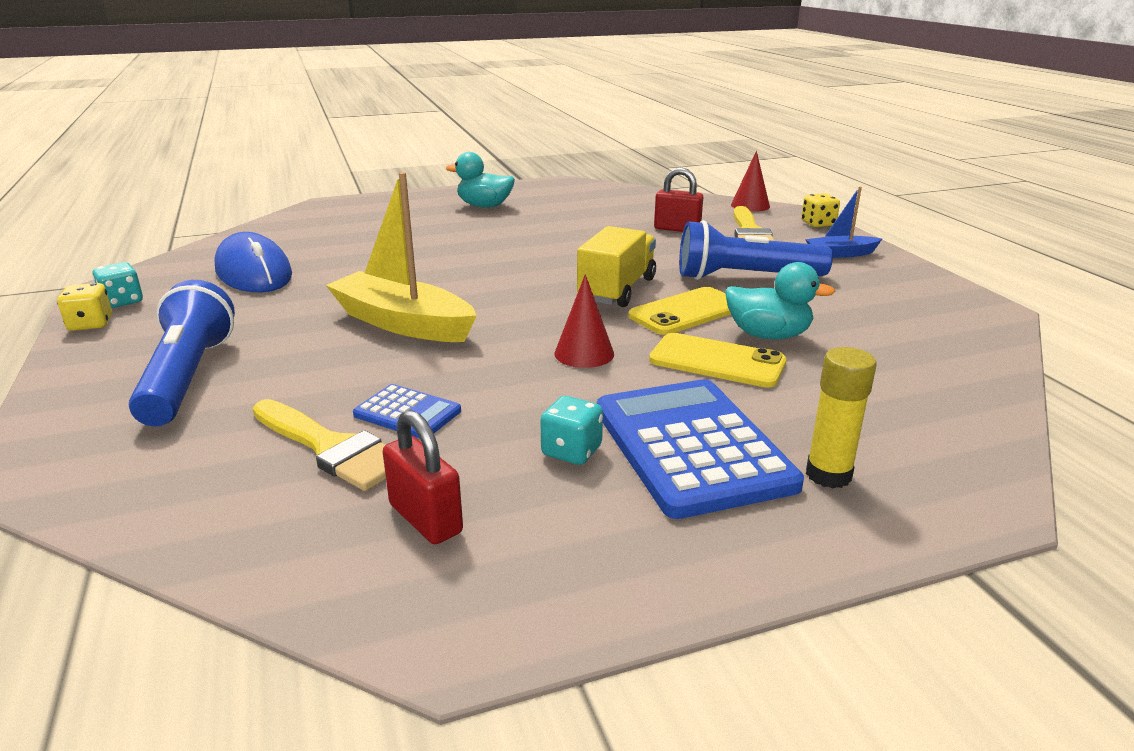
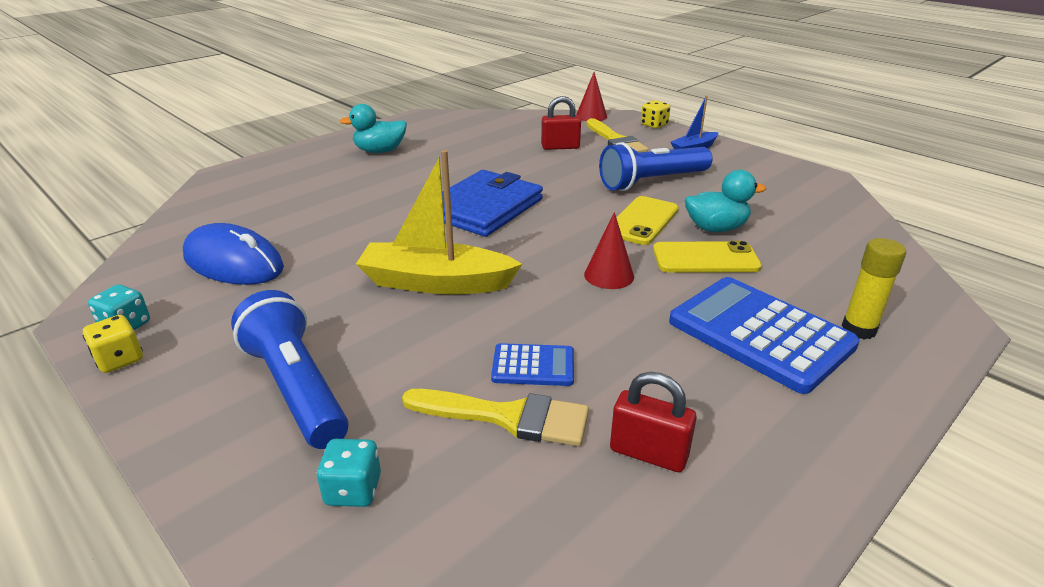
camera: 25 degrees left, 5 degrees up
(527, 270) = (484, 208): none -> blue wallet
(571, 451) = (688, 362): turquoise dice -> turquoise dice (353, 490)
(617, 290) = (573, 212): yellow truck -> none

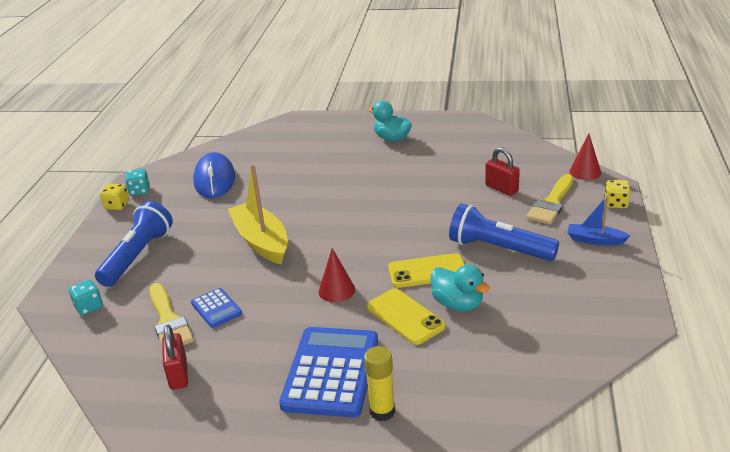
camera: 55 degrees right, 0 degrees up
(484, 208) = (366, 210): blue wallet -> none

